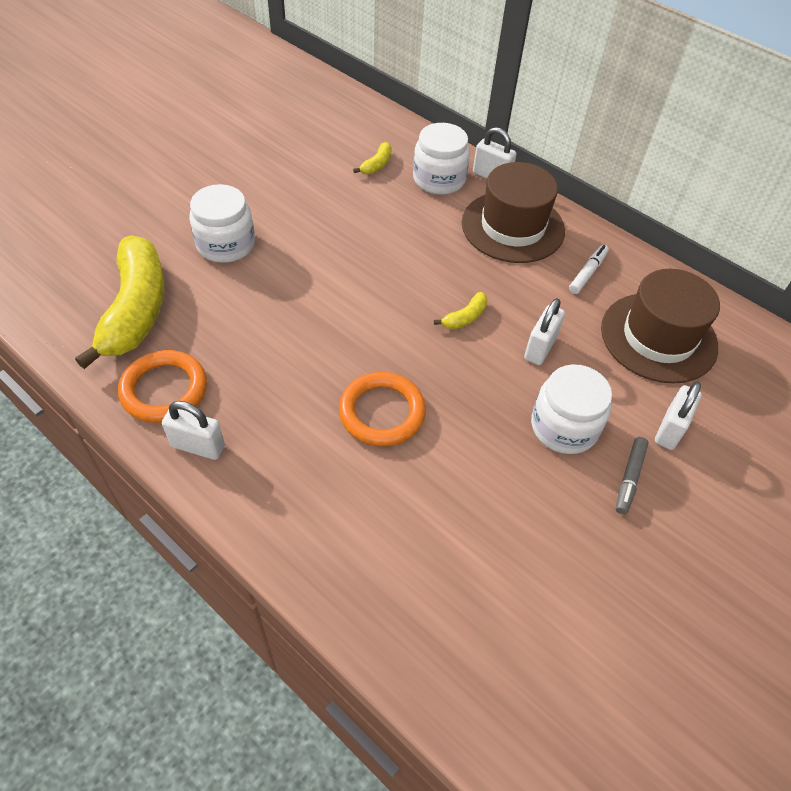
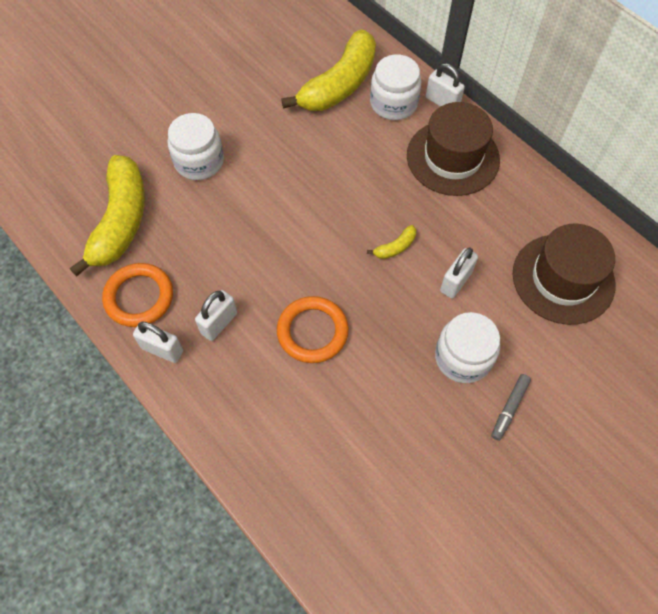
camera: 10 degrees right, 10 degrees up
(376, 165) = (339, 85): yellow banana -> yellow banana, size x2.49
(587, 273) = (512, 210): white marker -> none
(670, 430) = (553, 368): white padlock -> white padlock (219, 323)

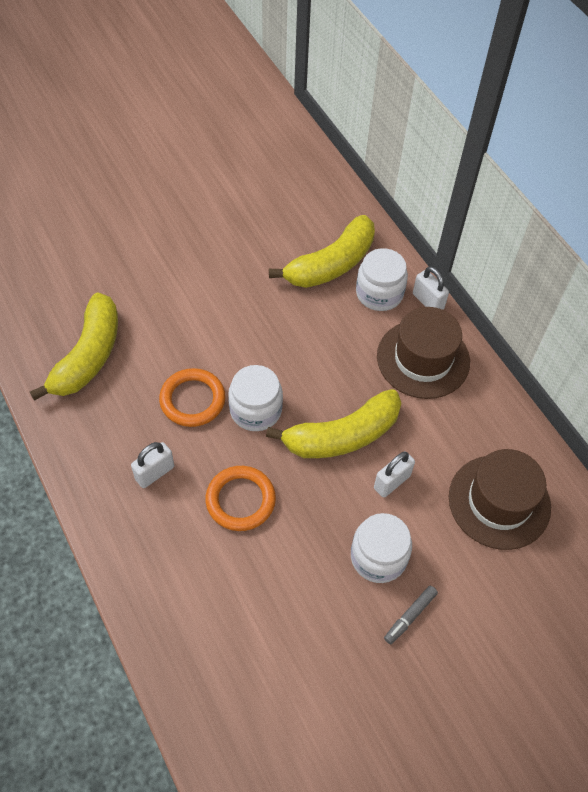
camera: 10 degrees right, 5 degrees down
(139, 297) = (87, 432): orange ring -> orange ring (192, 400)
(162, 349) = (96, 486): white padlock -> none
(199, 161) = (176, 313): white jar -> white jar (255, 410)
(395, 247) = (342, 436): yellow banana -> yellow banana, size x2.49

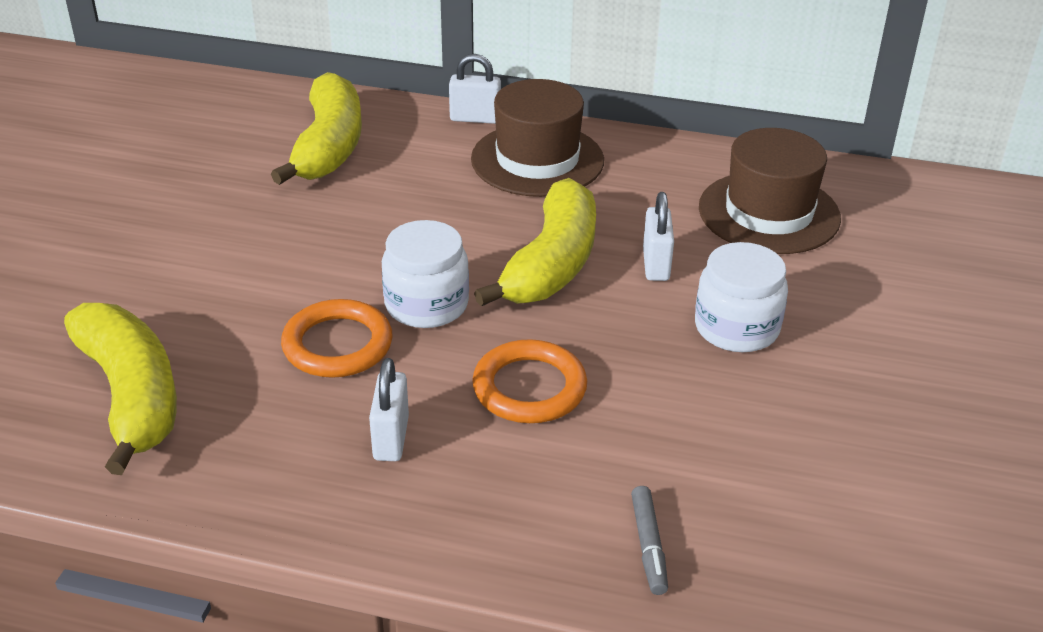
camera: 45 degrees left, 20 degrees down
(379, 293) = (416, 139): white jar -> none
(410, 616) = (836, 349): grey marker -> grey marker (648, 546)

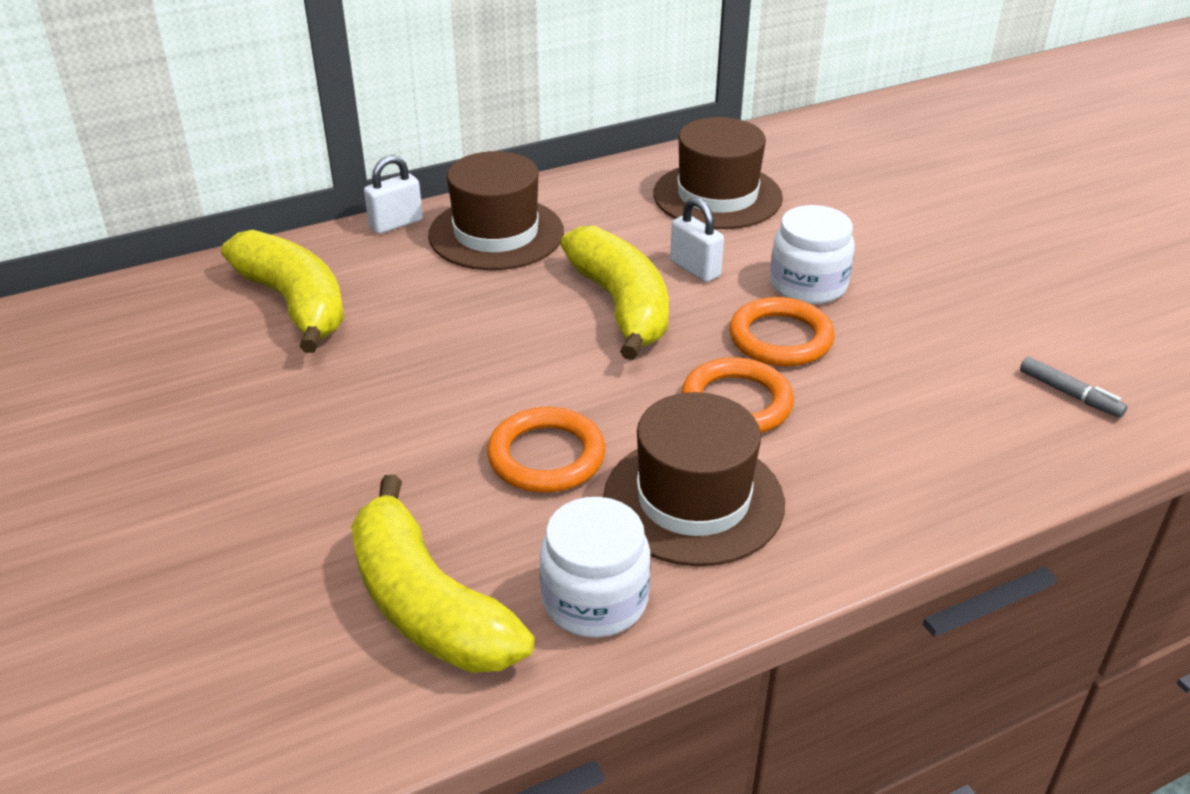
camera: 40 degrees left, 0 degrees up
(131, 396) = (427, 605): yellow banana -> yellow banana turned 150 degrees counterclockwise
(391, 438) = (693, 500): white padlock -> brown hat
(426, 304) = (571, 386): white jar -> white jar (595, 599)
(643, 358) = (780, 338): none -> orange ring
(648, 546) = (962, 460): grey marker -> grey marker (1069, 394)

